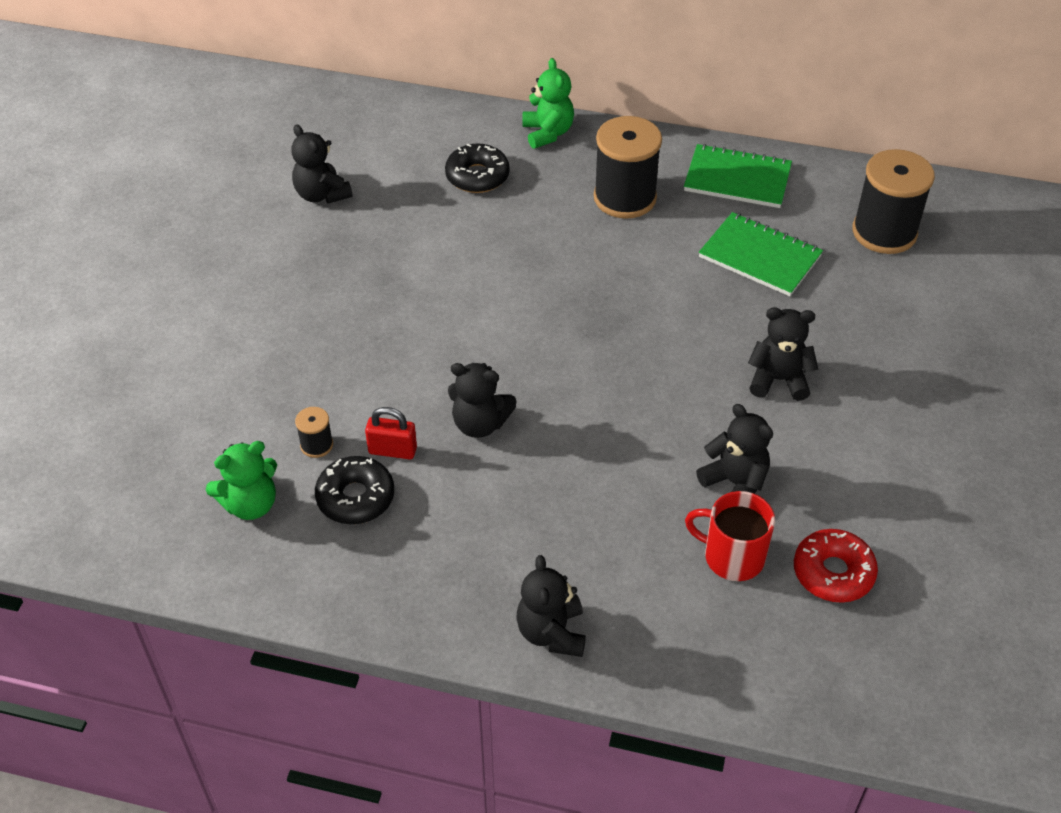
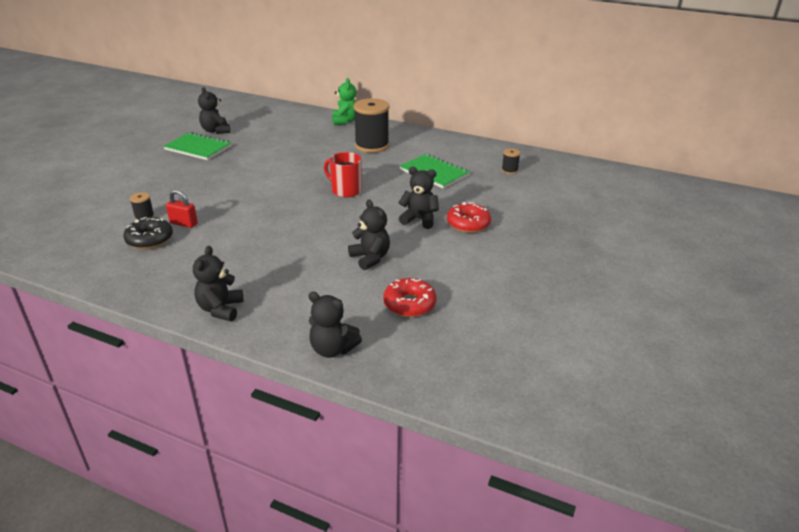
camera: 10 degrees right, 15 degrees down
(250, 504) = (91, 235): green teddy bear -> none
(477, 176) = (299, 132): black donut -> none
(480, 424) = (239, 218): black teddy bear -> black teddy bear (332, 349)
(732, 557) = (350, 289): red mug -> red mug (345, 190)
(737, 179) = (436, 144): green notebook -> green notebook (198, 148)
(860, 378) = (468, 224): none -> red donut
(884, 232) = (509, 170): black spool -> black spool, size x0.45

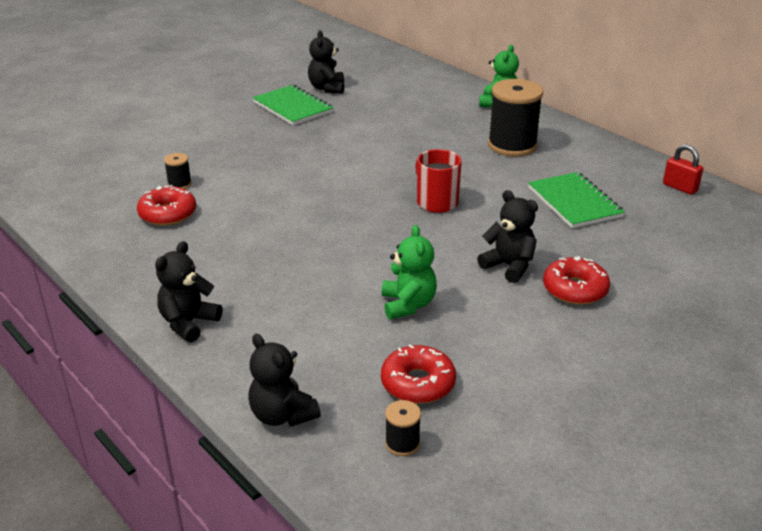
camera: 25 degrees right, 0 degrees up
(150, 239) = (168, 214): black donut -> red donut
(184, 223) = (216, 202): red padlock -> red padlock (680, 187)
(370, 258) = (408, 305): black teddy bear -> green teddy bear
(509, 170) = (691, 222): black spool -> black spool (402, 443)

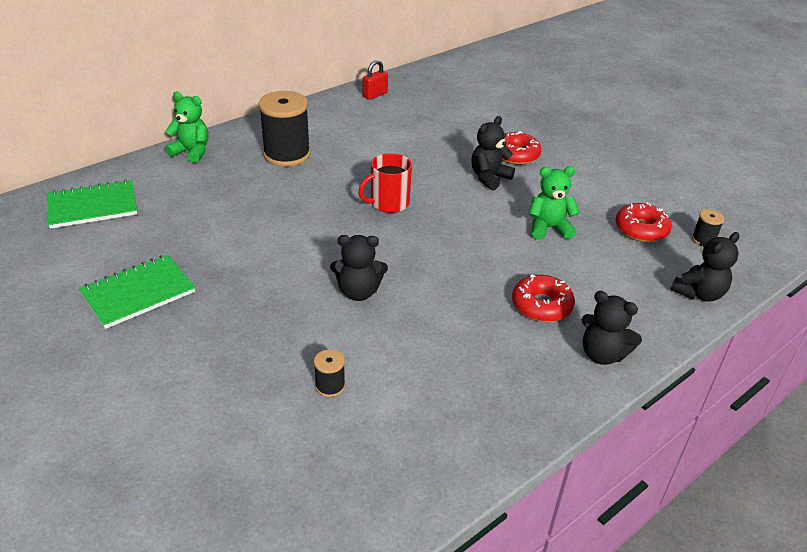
camera: 90 degrees left, 5 degrees up
(168, 214) = (402, 390): red donut -> red donut (541, 305)
(327, 88) = (92, 263): black teddy bear -> black teddy bear (358, 292)
(574, 202) = (393, 139): green notebook -> green notebook (93, 206)

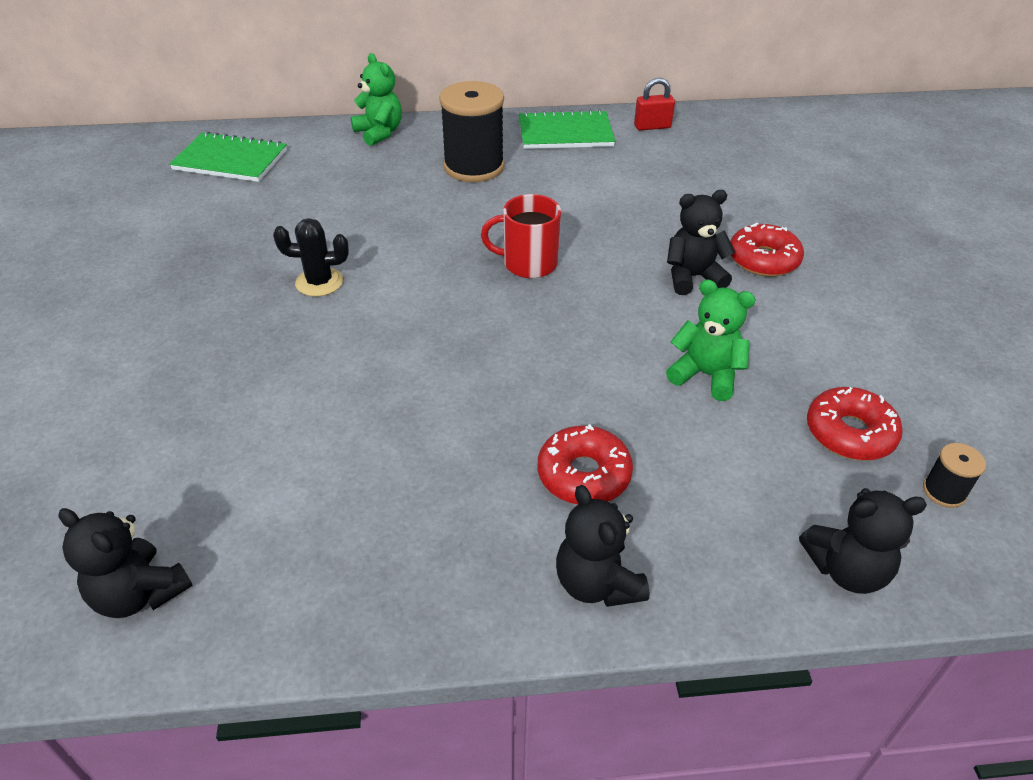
camera: 35 degrees right, 5 degrees up
(138, 293) = (174, 264): green notebook -> green notebook (565, 133)
(264, 264) = (319, 282): none -> black cactus
(330, 386) = (235, 451): black spool -> none
(358, 292) = (381, 356): black teddy bear -> black teddy bear (139, 593)

